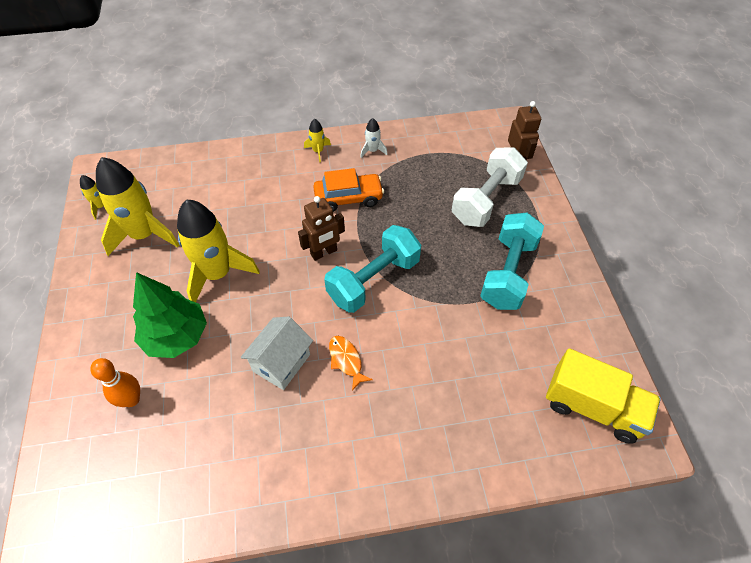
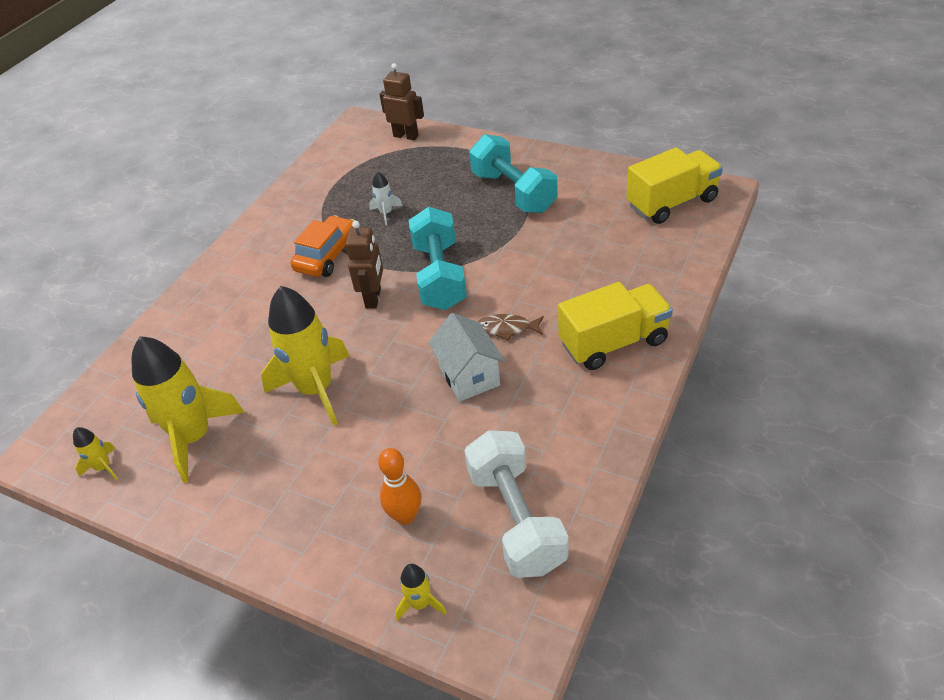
camera: 50 degrees left, 10 degrees down
(176, 336) = (362, 451): green tree -> none
(318, 151) = (243, 254): yellow rocket -> yellow rocket (420, 603)
(346, 360) = (507, 328): orange fish -> brown fish
(372, 151) = (289, 216): white rocket -> white rocket (386, 213)
(378, 451) = (613, 342): none -> yellow truck
(486, 200) = (427, 171): white dumbbell -> white dumbbell (516, 519)

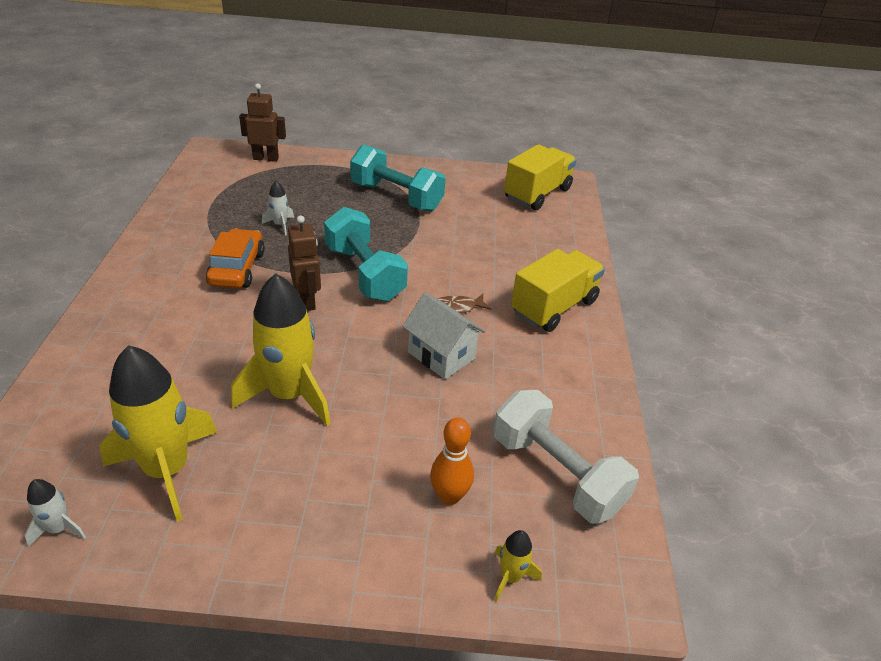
camera: 30 degrees left, 5 degrees down
(103, 467) = (59, 528): yellow rocket -> white rocket

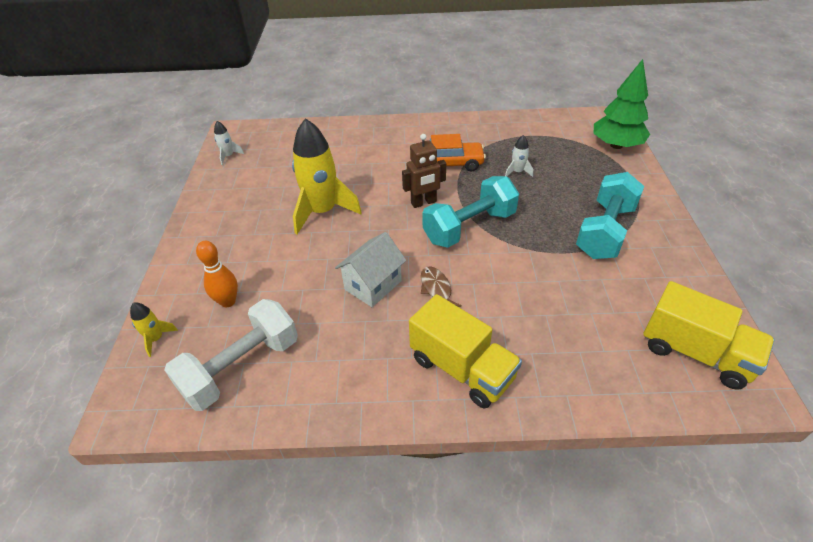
camera: 90 degrees right, 5 degrees up
(167, 470) = (262, 178): yellow rocket -> none
(266, 158) = (616, 145): brown robot -> green tree

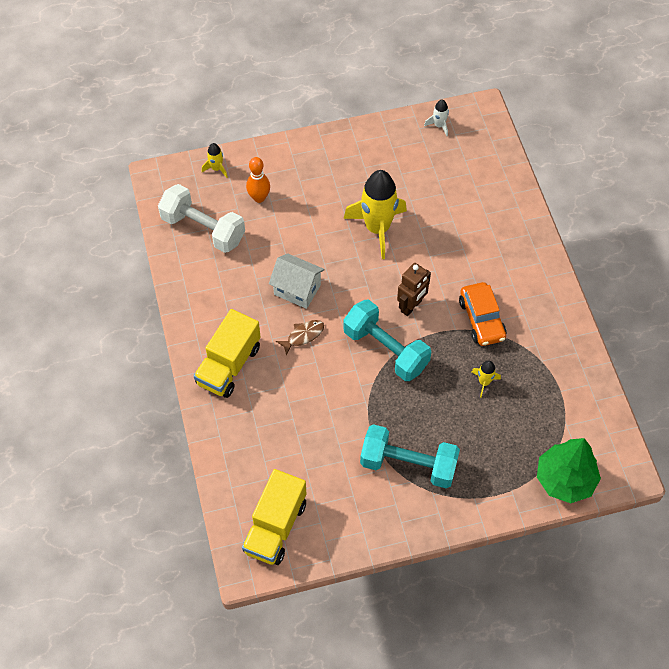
camera: 75 degrees right, 15 degrees up
(423, 203) = (411, 306): brown robot -> brown robot turned 105 degrees counterclockwise
(517, 172) = (484, 382): white rocket -> yellow rocket

